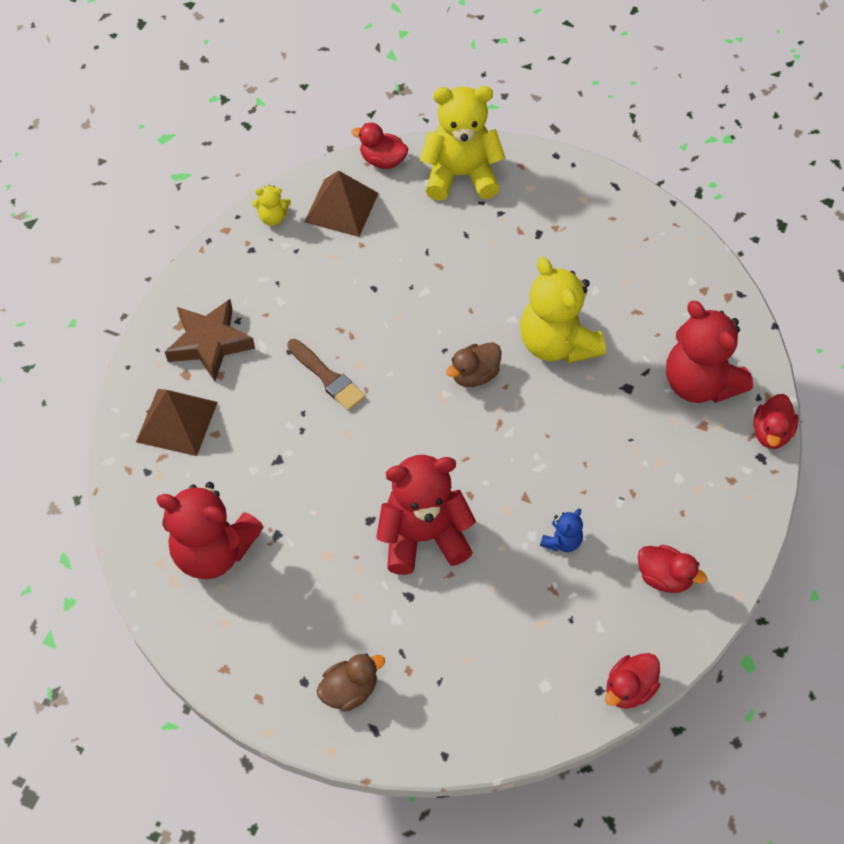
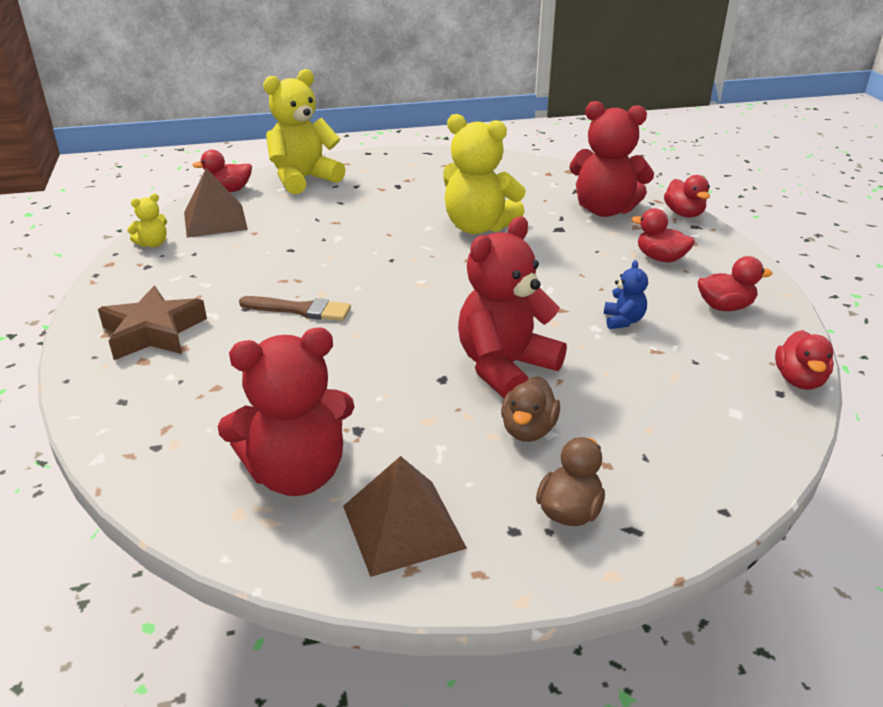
camera: 35 degrees left, 25 degrees down
(176, 422) = (161, 396): brown pyramid -> brown pyramid (403, 526)
(474, 375) = (433, 263): brown duck -> brown duck (528, 430)
(677, 483) = (660, 258): none -> red duck

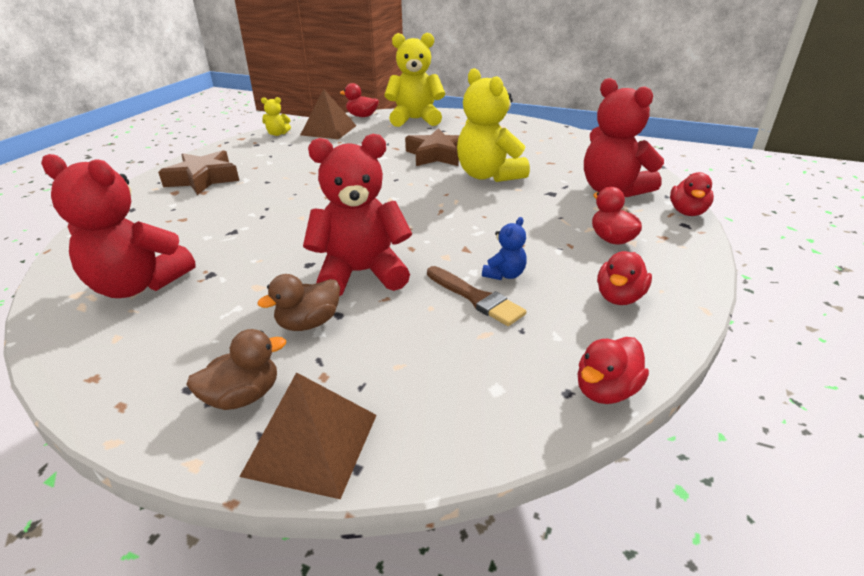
camera: 35 degrees right, 0 degrees up
(300, 310) = (294, 192): brown brush -> brown brush (476, 298)
(394, 218) = (437, 155): none -> brown star
(403, 526) = (134, 347): brown pyramid -> brown pyramid (311, 444)
(725, 307) = (619, 297): red duck -> red duck turned 90 degrees clockwise

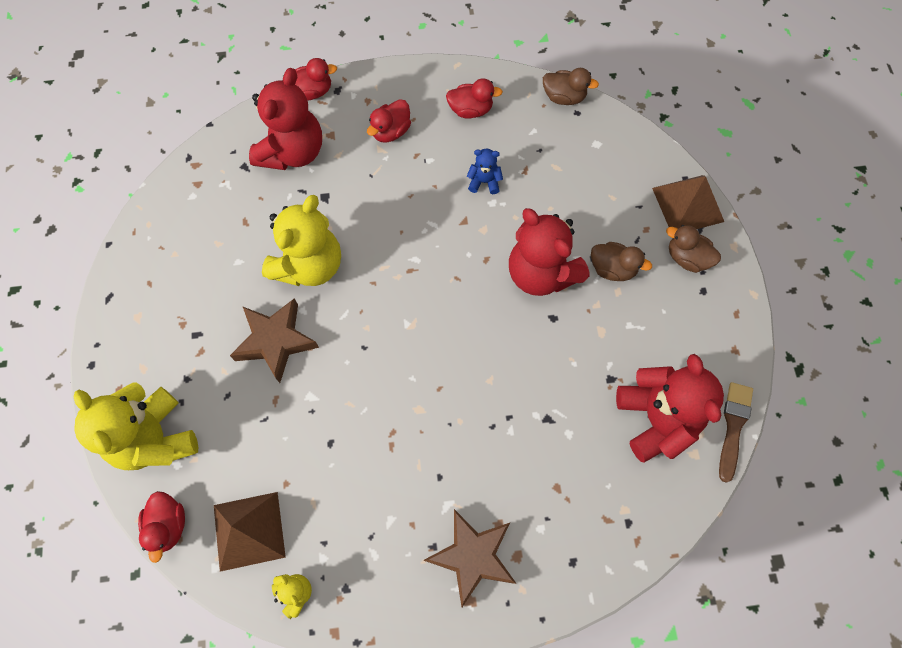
camera: 120 degrees left, 35 degrees up
(476, 298) = (523, 187): brown brush -> brown brush (733, 426)
(606, 390) = (564, 97): red duck -> brown duck

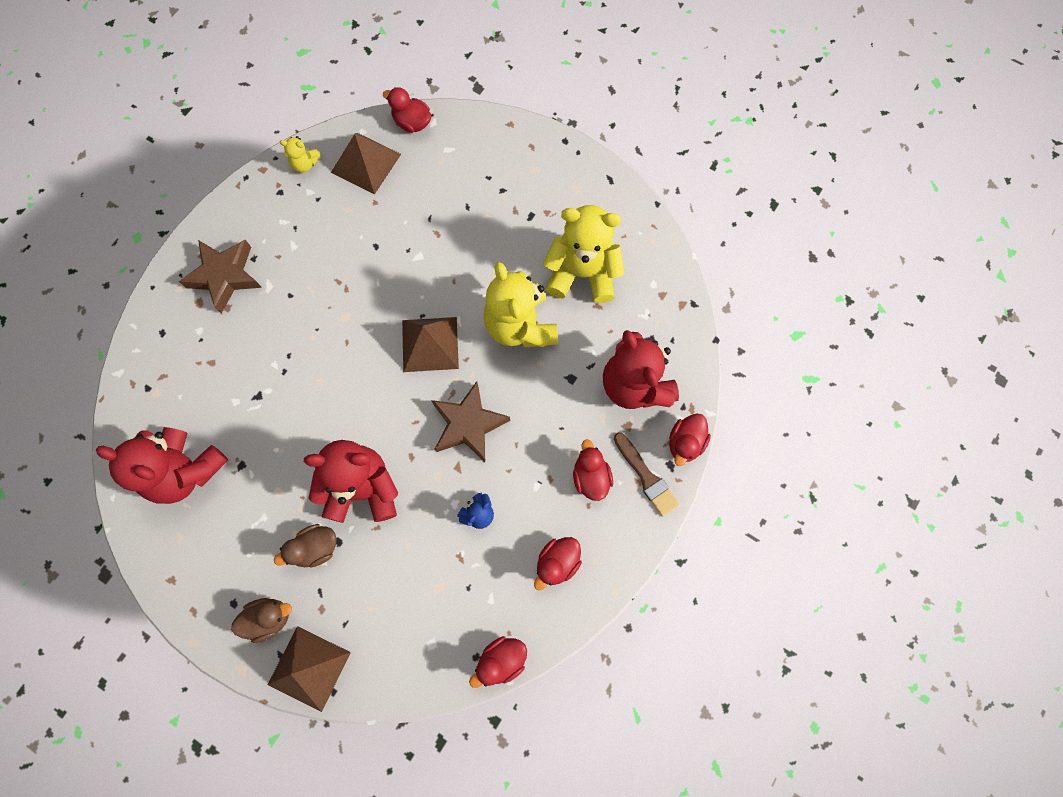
camera: 130 degrees right, 5 degrees up
(155, 438) = (476, 148): yellow teddy bear -> yellow teddy bear (582, 273)
(275, 341) = (479, 262): brown star -> brown star (468, 424)
(383, 320) = (430, 344): none -> brown pyramid
(564, 97) = (501, 660): brown duck -> red duck
(733, 426) = (128, 521): brown brush -> brown brush (646, 477)

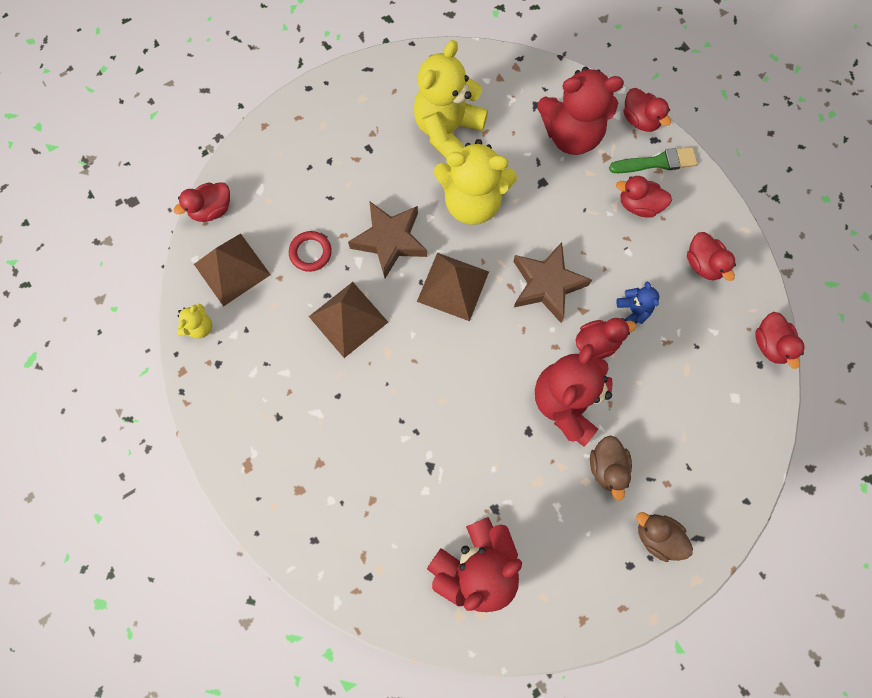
camera: 65 degrees left, 0 degrees up
(225, 276) = (284, 453): brown star -> brown star (390, 241)
(269, 618) = (657, 536): brown duck -> brown duck turned 60 degrees counterclockwise
(309, 668) = (717, 515): brown pyramid -> brown pyramid (348, 319)
(408, 215) = (310, 252): none -> red ring
(431, 492) = (597, 343): none -> red duck
(646, 477) = (657, 162): brown brush -> green brush

